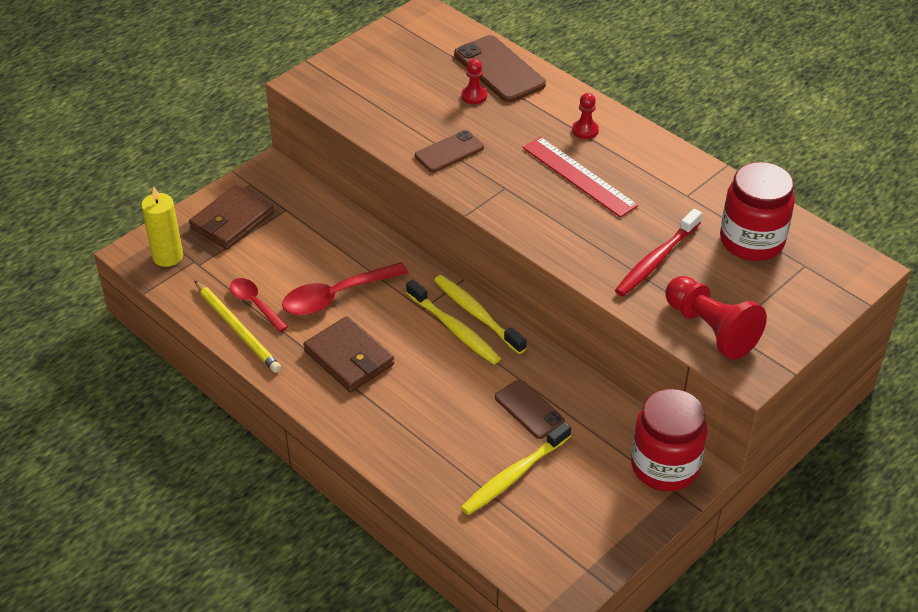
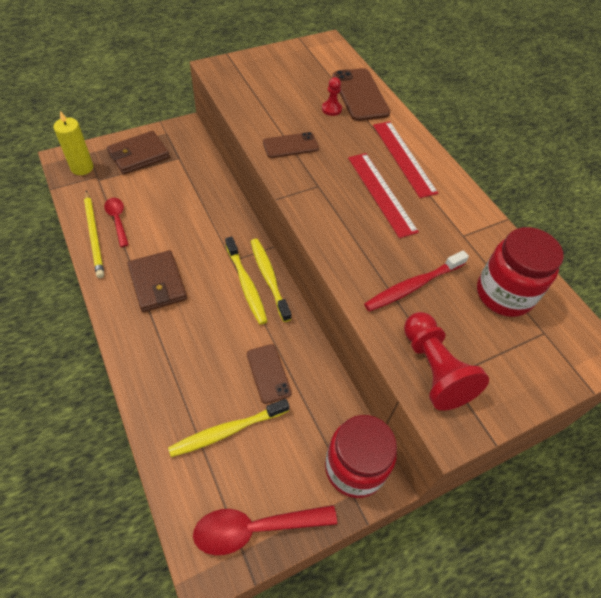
camera: 15 degrees right, 10 degrees up
(336, 296) = (176, 232): red spoon -> red spoon (255, 528)
(585, 130) = (403, 158): red pawn -> red ruler

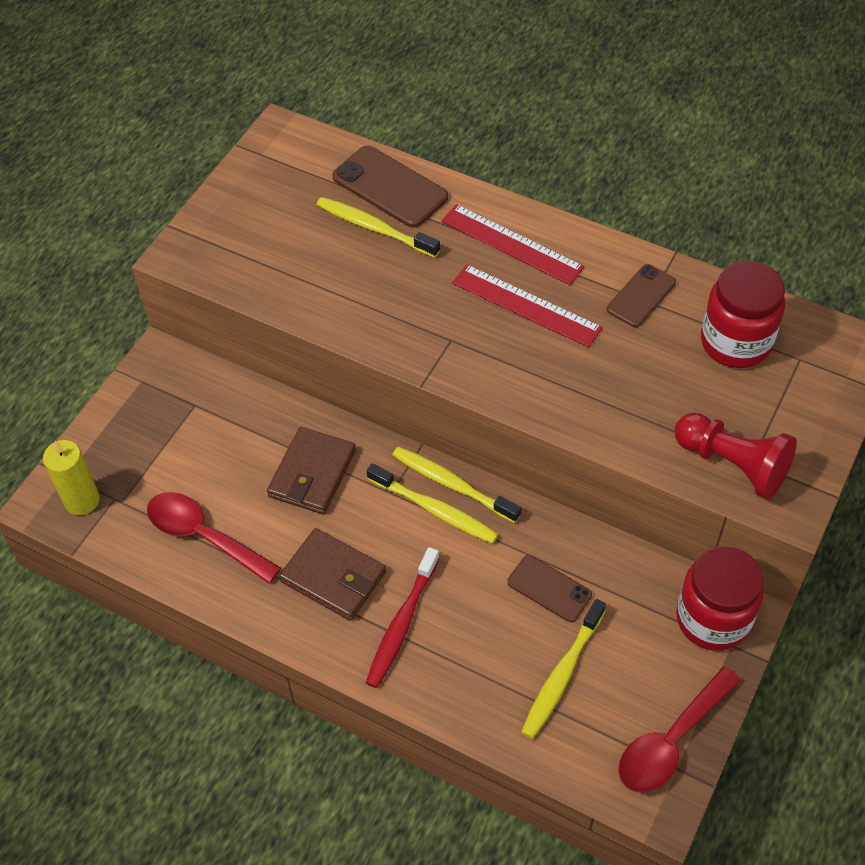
camera: 30 degrees left, 0 degrees up
(94, 235) = (196, 574): yellow pencil -> none
(117, 220) = (204, 536): red spoon -> red spoon, size x1.59
(139, 155) = (139, 435): brown wallet -> brown wallet (312, 474)
(290, 145) = (374, 308): brown phone -> brown phone (641, 296)
(331, 109) = (374, 228): red pawn -> yellow toothbrush
(413, 286) = (646, 392): red toothbrush -> red toothbrush (402, 624)

